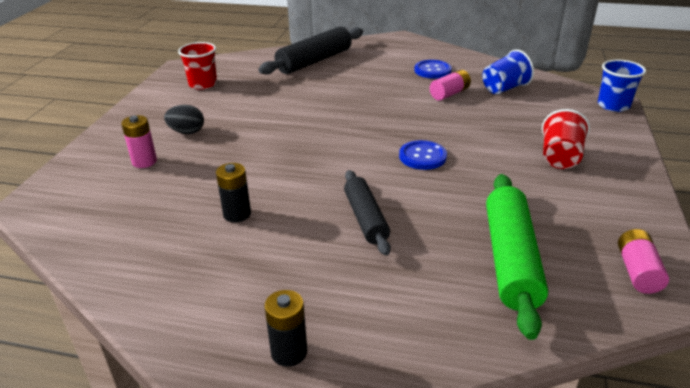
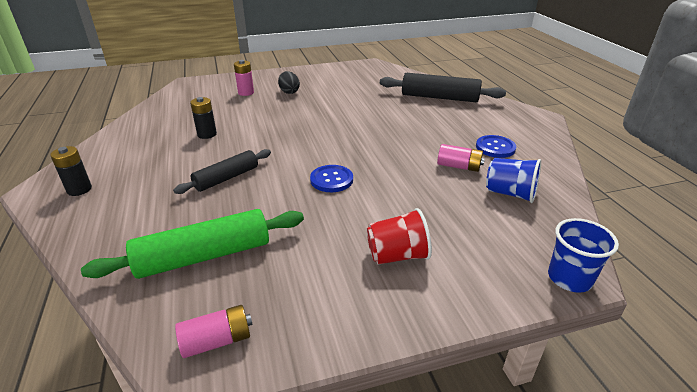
camera: 60 degrees right, 0 degrees up
(203, 84) = (355, 76): red cup -> none

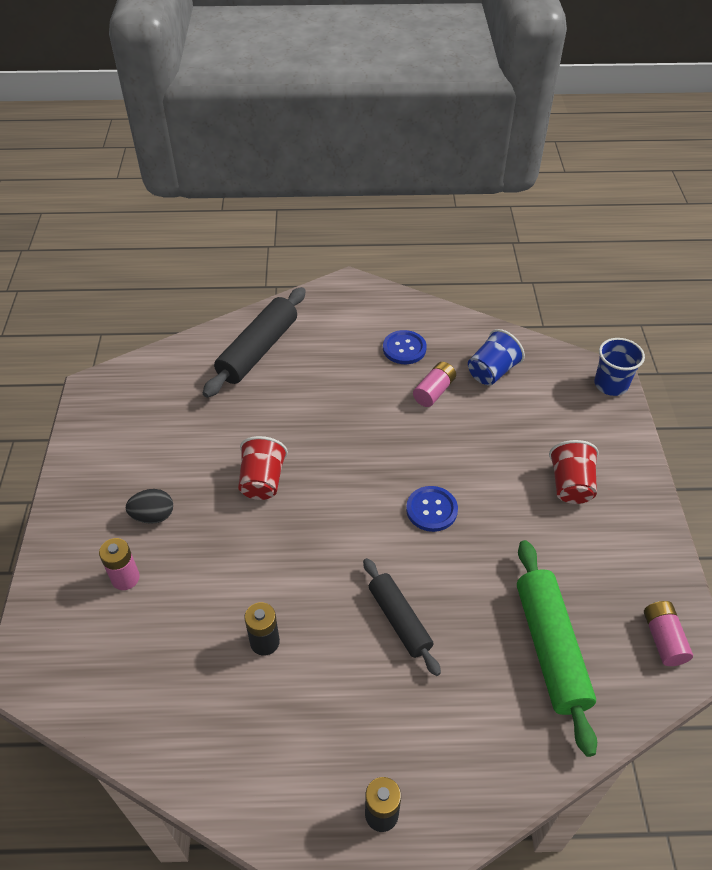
camera: 75 degrees left, 15 degrees up
(328, 115) = (262, 481): none -> red cup

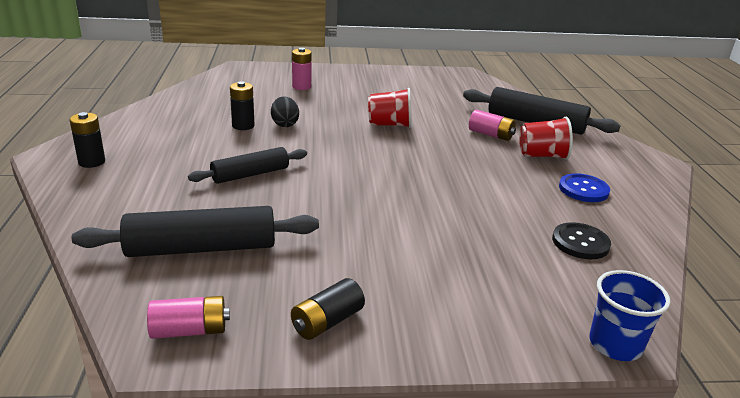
camera: 85 degrees right, 20 degrees down
(153, 516) = (352, 92): black egg -> black egg (285, 124)
(431, 510) = (368, 194): blue button -> none
(434, 391) = (528, 203): pink battery -> pink battery (490, 134)
(492, 372) = (580, 242): blue cup -> black button
(550, 648) = (201, 248): green rolling pin -> black rolling pin
(570, 485) = (415, 284): red cup -> red cup (542, 156)
(629, 544) = (327, 322): none -> black battery

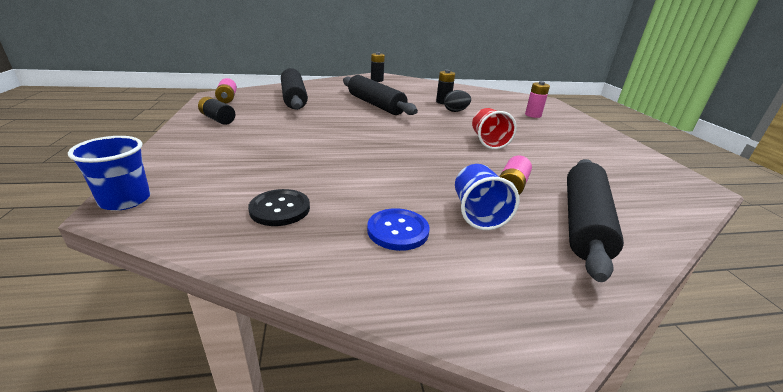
camera: 85 degrees right, 0 degrees up
(250, 174) = (375, 104): black rolling pin -> black rolling pin, size x1.56
(542, 156) = (477, 213): red cup -> blue cup

